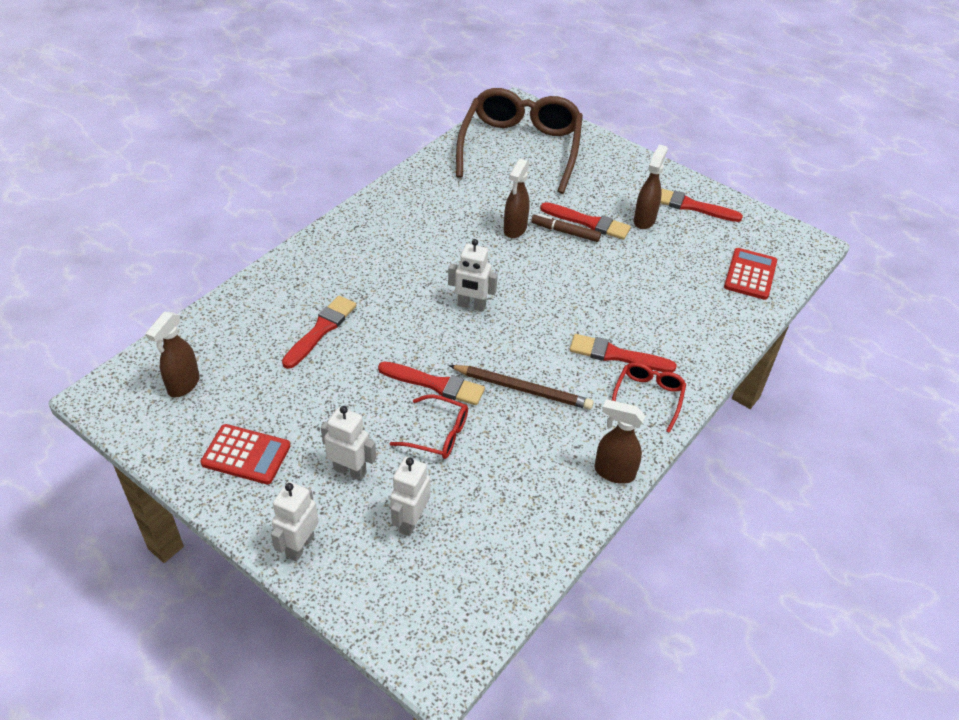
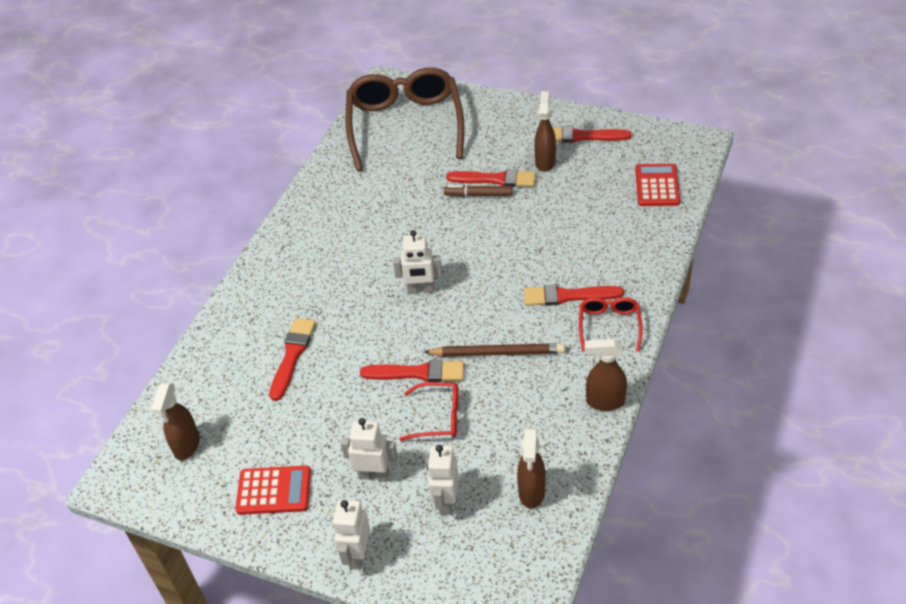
camera: 10 degrees left, 0 degrees up
(515, 229) = (431, 206): brown spray bottle -> brown spray bottle (531, 492)

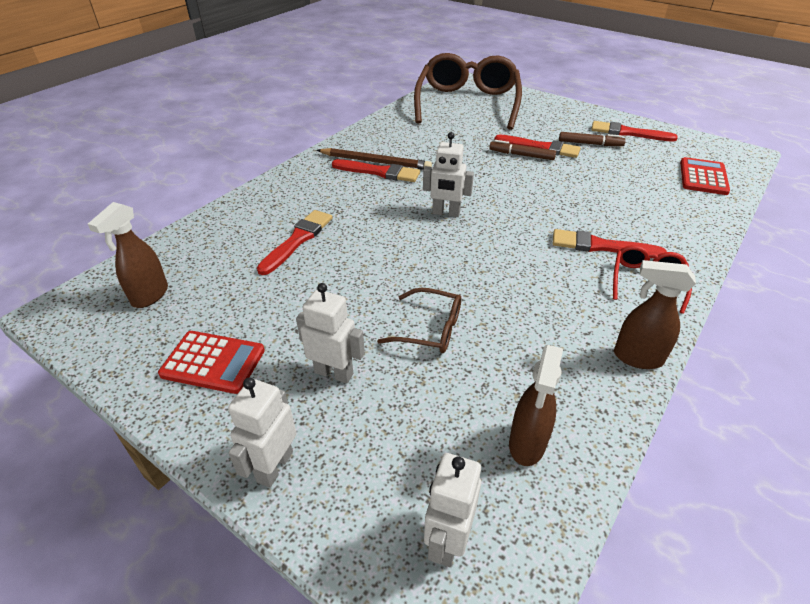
camera: 10 degrees right, 5 degrees down
(417, 373) = (420, 281): red brush -> red brush (379, 172)
(438, 417) = (430, 329): red glasses -> brown glasses
(446, 501) = (411, 427): white robot -> white robot (447, 541)
(497, 352) = (513, 281): brown pencil -> brown pencil (375, 162)
(545, 162) = (590, 144): brown spray bottle -> brown marker

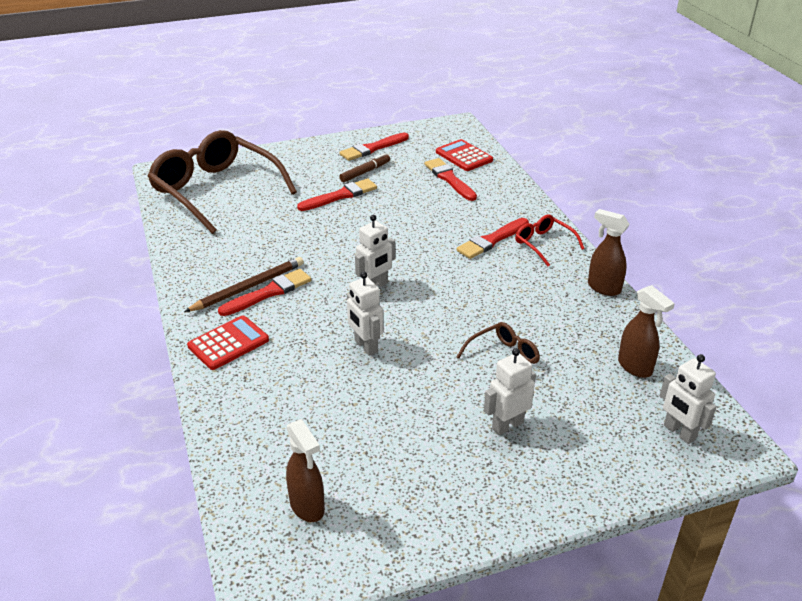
camera: 55 degrees left, 5 degrees down
(213, 362) = (439, 489): red calculator -> red calculator (228, 343)
(274, 466) = (572, 489): white robot -> white robot (365, 346)
(297, 240) = (321, 383): red brush -> red brush (449, 179)
(521, 155) = (339, 210): brown marker -> none
(637, 357) = (603, 288): brown spray bottle -> brown spray bottle turned 75 degrees clockwise

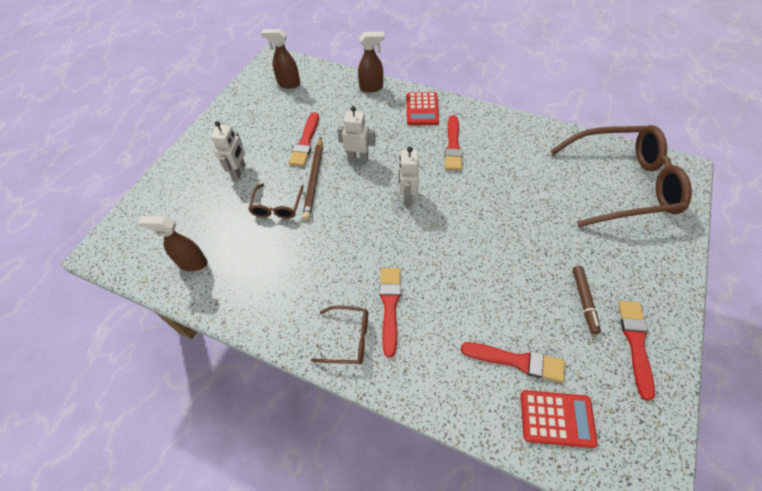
camera: 135 degrees right, 20 degrees up
(248, 287) = (468, 140): brown pencil -> brown pencil (314, 179)
(340, 196) = (551, 254): red brush -> red brush (305, 142)
(544, 244) = (348, 339): red glasses -> brown glasses
(603, 288) = (262, 324): brown spray bottle -> brown spray bottle (371, 88)
(679, 432) = (141, 235): white robot -> none

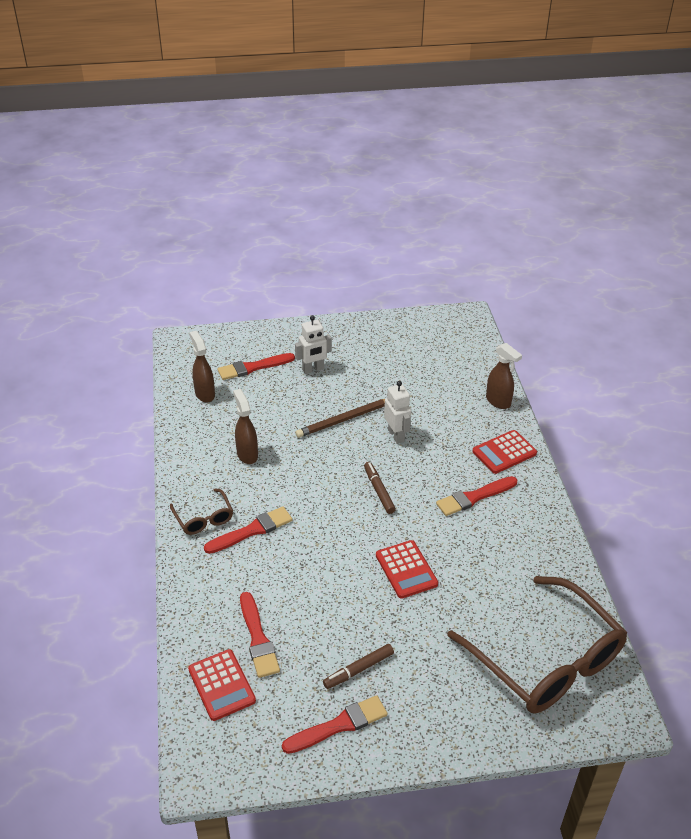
camera: 55 degrees right, 15 degrees down
(277, 207) = (296, 412): brown glasses -> none
(288, 84) = (445, 343): brown spray bottle -> brown spray bottle (247, 454)
(305, 142) = (383, 392): red brush -> red brush (253, 367)
(407, 196) = (379, 491): white robot -> brown marker
(498, 219) = (406, 569): none -> red calculator

